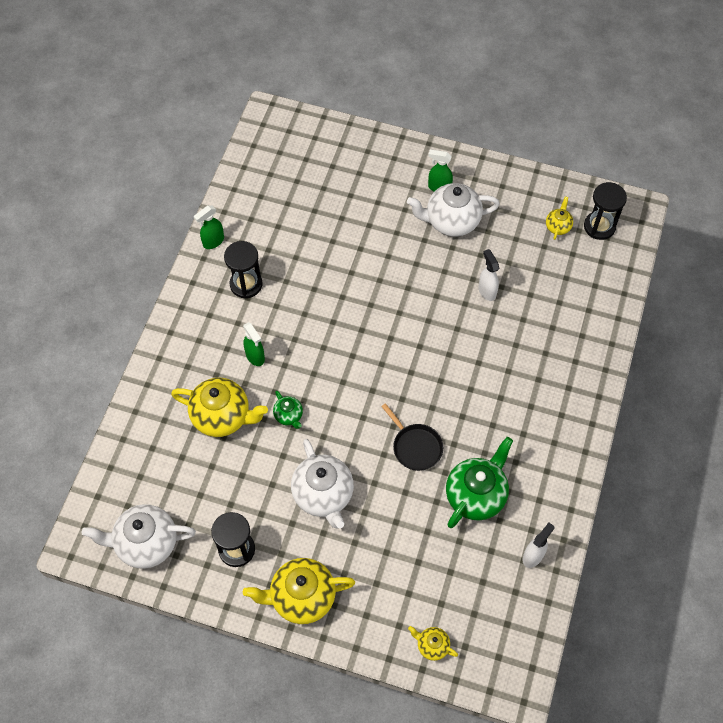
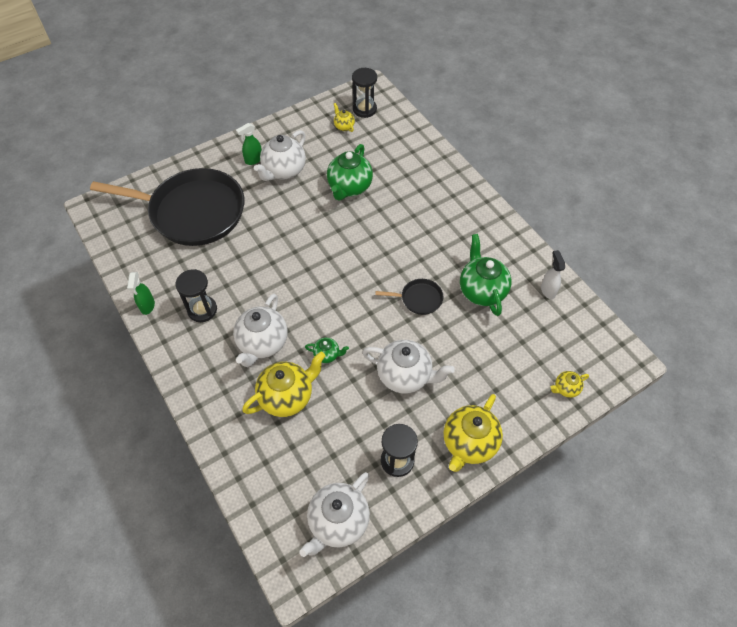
camera: 50 degrees left, 5 degrees down
(255, 357) = (262, 343): green spray bottle -> white teapot
(335, 191) = (193, 212): none -> black pan
(487, 291) = (349, 187): white spray bottle -> green teapot

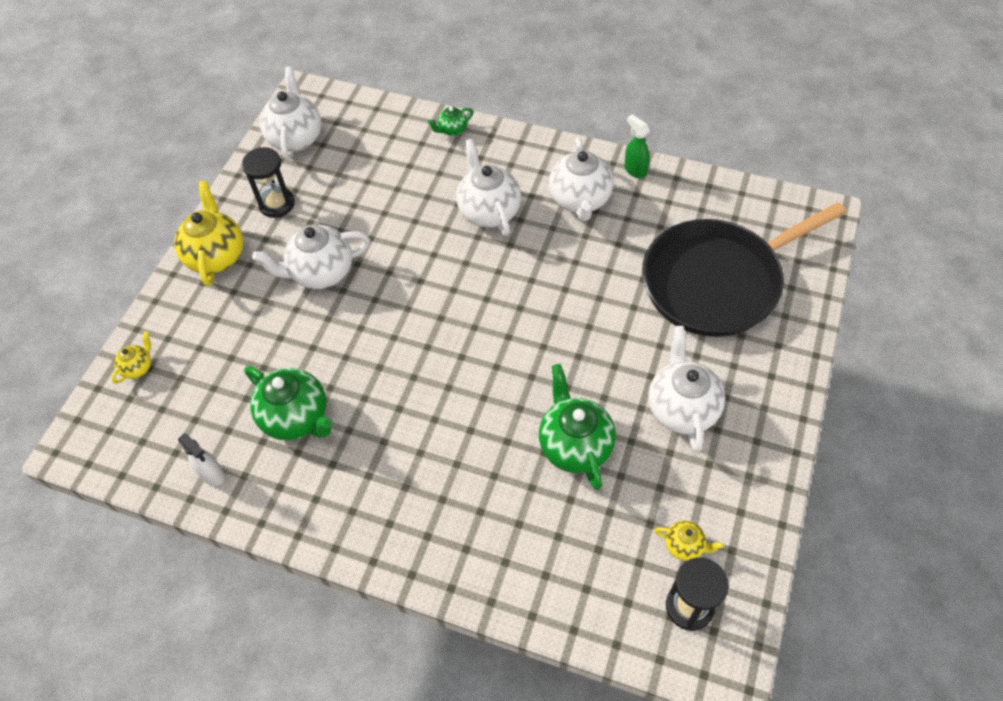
camera: 145 degrees right, 0 degrees up
(202, 310) = (580, 200): black hourglass -> white teapot
(253, 160) = (736, 396): green spray bottle -> none
(287, 397) = (420, 187): yellow teapot -> none
(327, 355) = (416, 242): green teapot -> green teapot (452, 130)
(419, 299) = (365, 358): black pan -> none

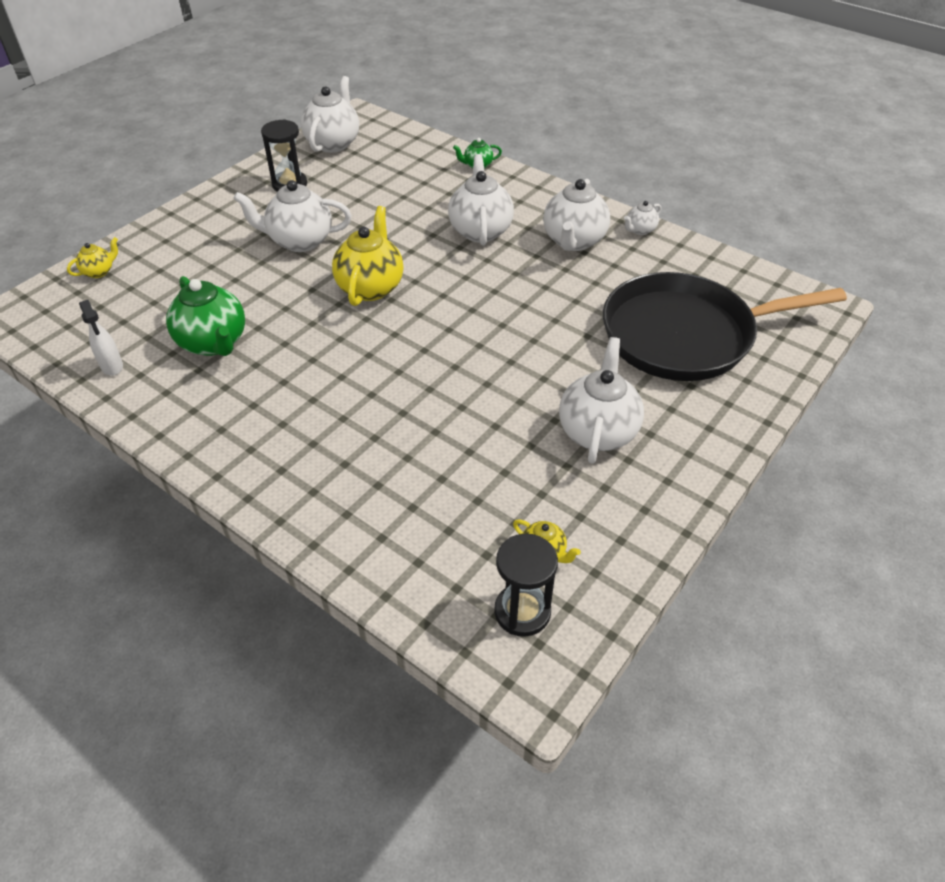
camera: 15 degrees right, 10 degrees down
(216, 256) = (215, 209): yellow teapot -> yellow teapot (370, 287)
(575, 445) = (469, 434): green teapot -> none
(635, 170) = (640, 230): green spray bottle -> white teapot

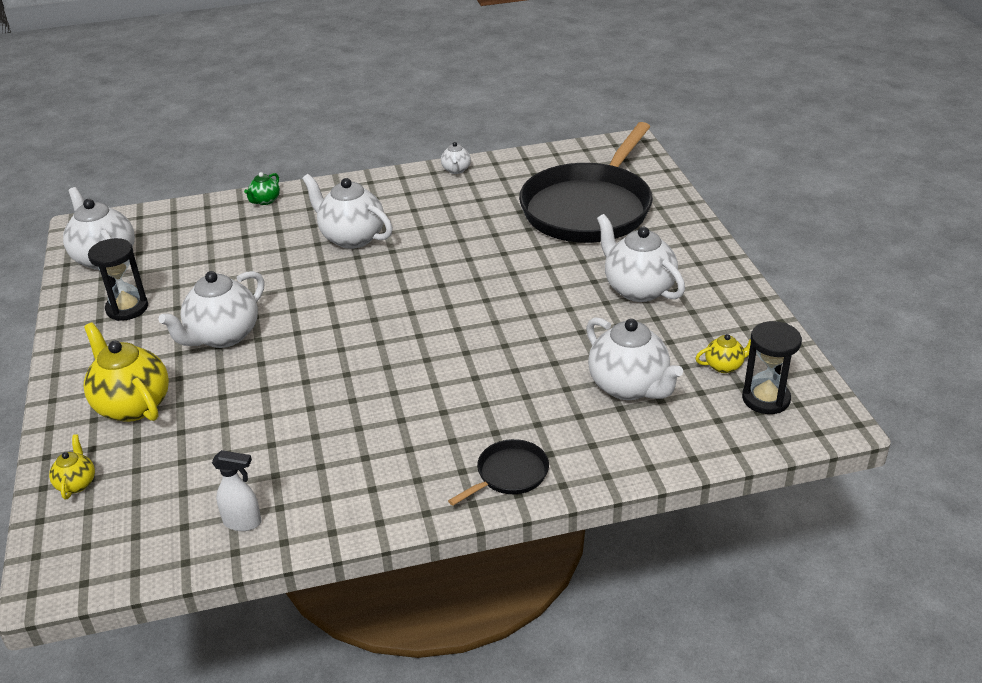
camera: 50 degrees left, 10 degrees down
(213, 343) = (296, 442): green teapot -> none
(267, 480) = (509, 474): none -> black pan
(370, 287) = (343, 323): yellow teapot -> yellow teapot (132, 405)
(573, 241) = (427, 203): white teapot -> white teapot (629, 387)

